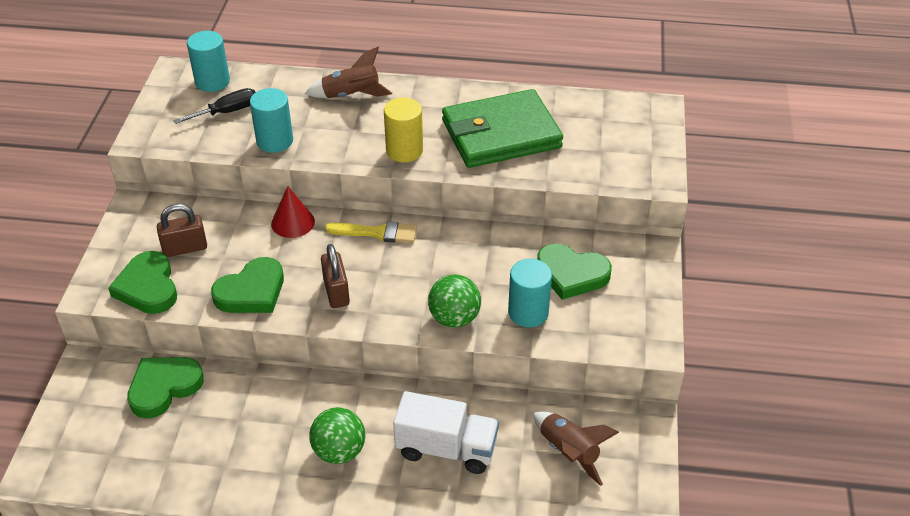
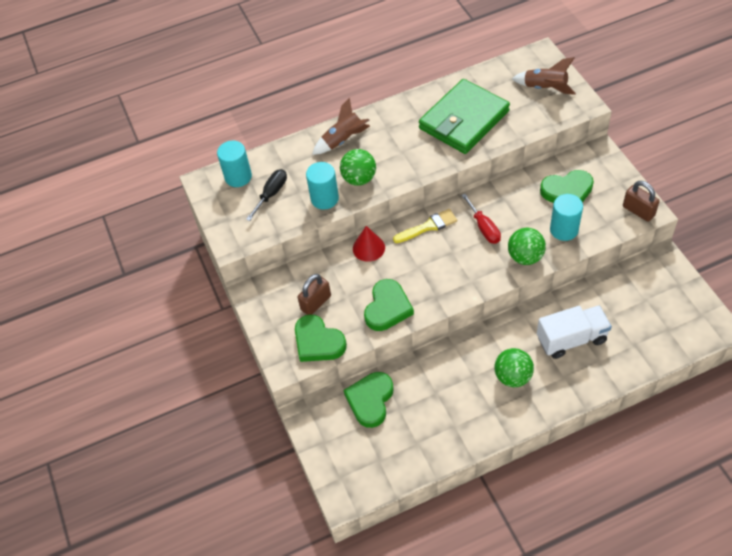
camera: 25 degrees left, 10 degrees up
(329, 139) = (359, 179): none -> green ball
(336, 292) = (440, 279): brown padlock -> brown padlock (638, 211)
(404, 151) = (415, 162): yellow cylinder -> none
(437, 264) = (484, 228): none -> red screwdriver
(568, 452) = (639, 302): brown rocket -> brown rocket (545, 88)

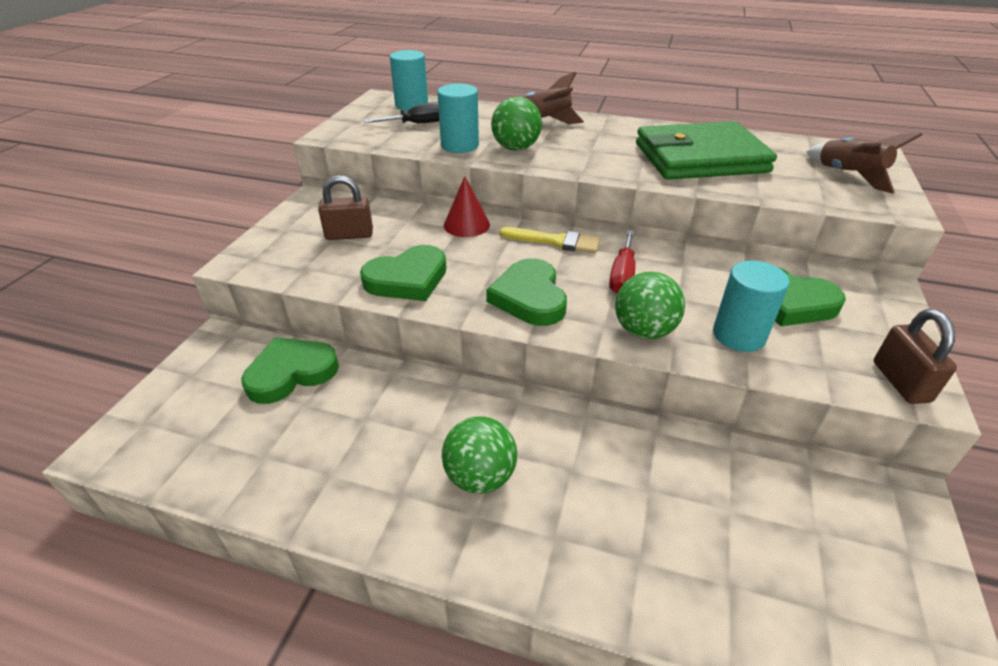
camera: 35 degrees right, 15 degrees down
(318, 342) = (298, 263): green heart -> green heart (529, 297)
(571, 339) = (624, 494): white truck -> none

